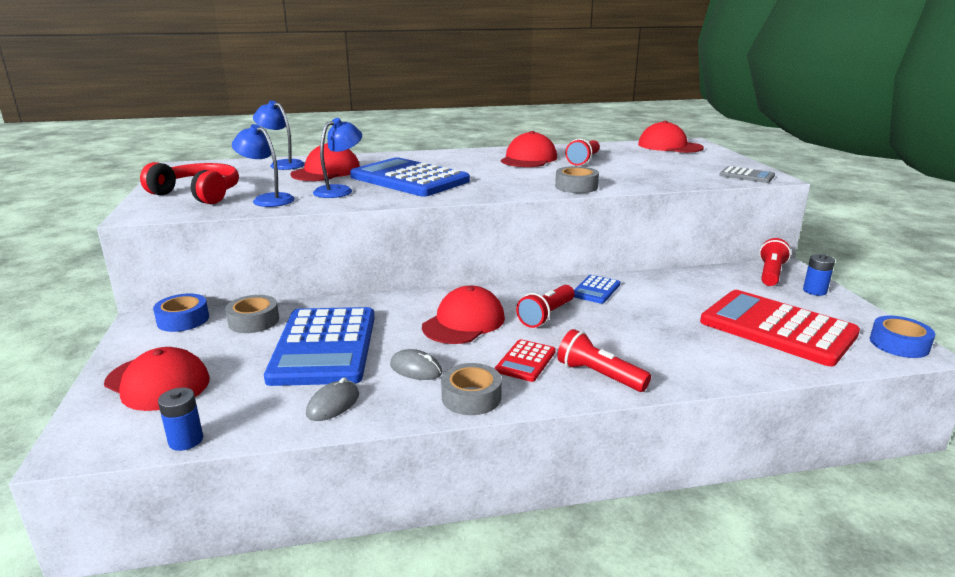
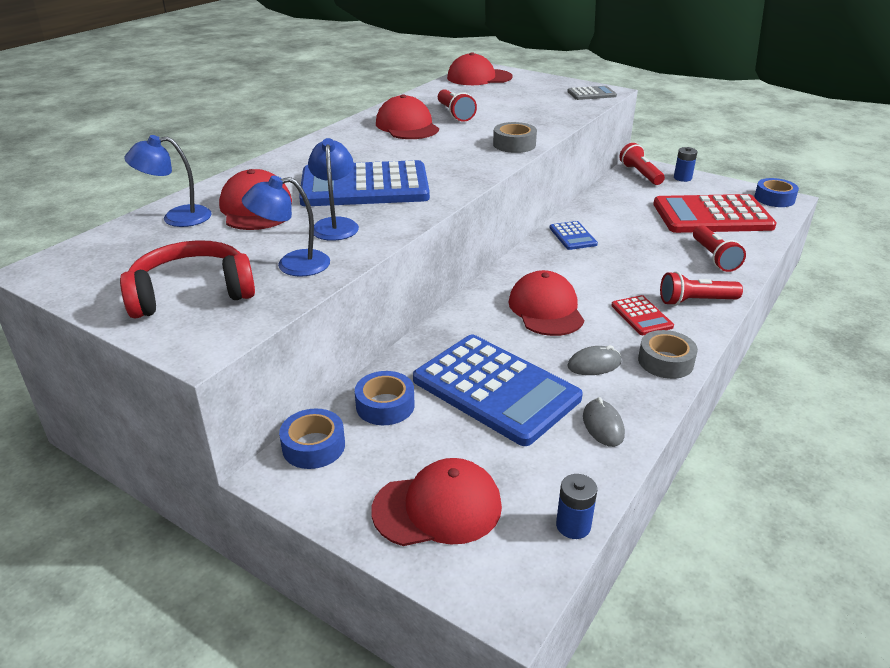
camera: 45 degrees left, 10 degrees up
(254, 321) = (385, 405): grey tape -> blue tape
(546, 316) = (585, 274): red flashlight -> red flashlight (714, 257)

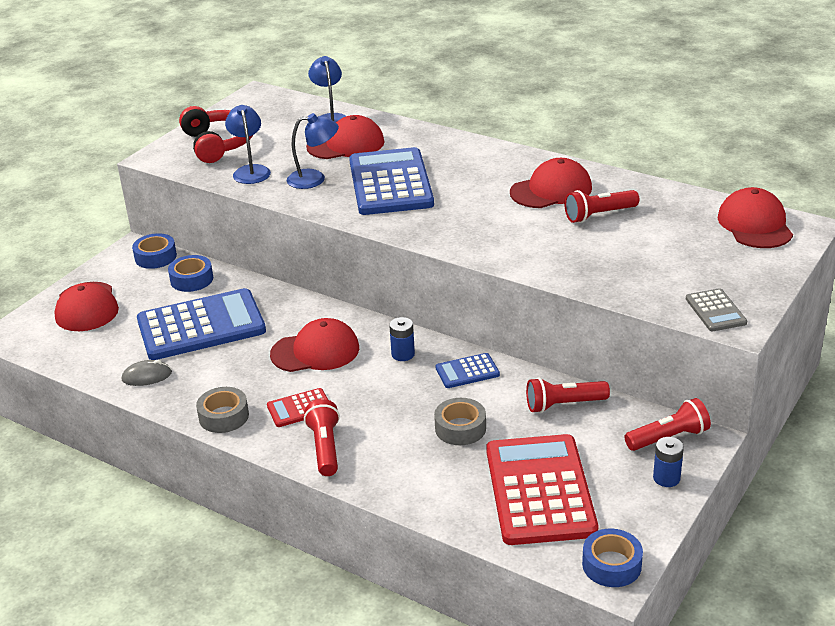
camera: 90 degrees right, 0 degrees up
(495, 389) = (201, 326): blue calculator -> blue calculator turned 150 degrees counterclockwise
(514, 144) = (506, 254): grey tape -> grey tape (460, 428)
(573, 526) = (54, 359): blue battery -> blue battery (403, 354)
(594, 364) = (226, 375): grey mouse -> none
(714, 257) = (422, 475): red flashlight -> red flashlight (564, 405)

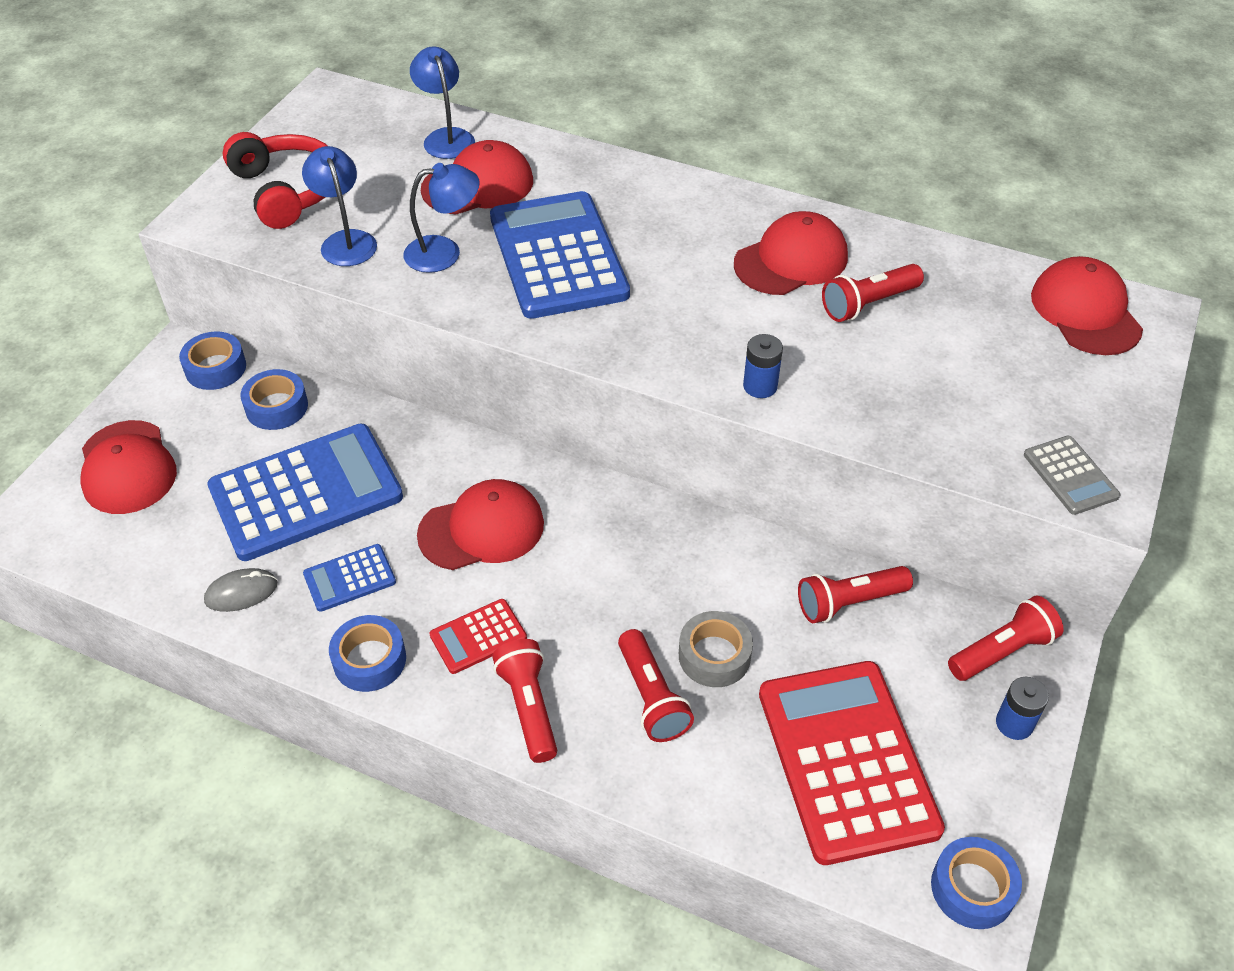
camera: 10 degrees left, 15 degrees up
(224, 416) = (369, 660): grey tape -> blue tape
(403, 354) = (608, 526): blue battery -> blue battery (760, 386)
(411, 447) = (652, 697): none -> red flashlight
(467, 371) = (704, 551): blue calculator -> blue calculator (349, 578)

